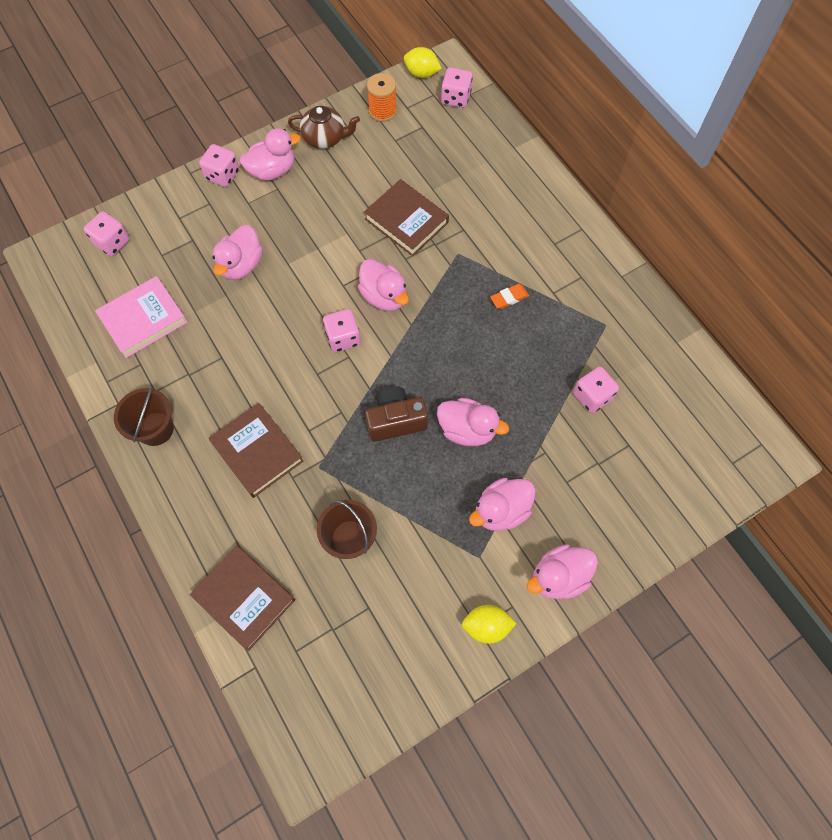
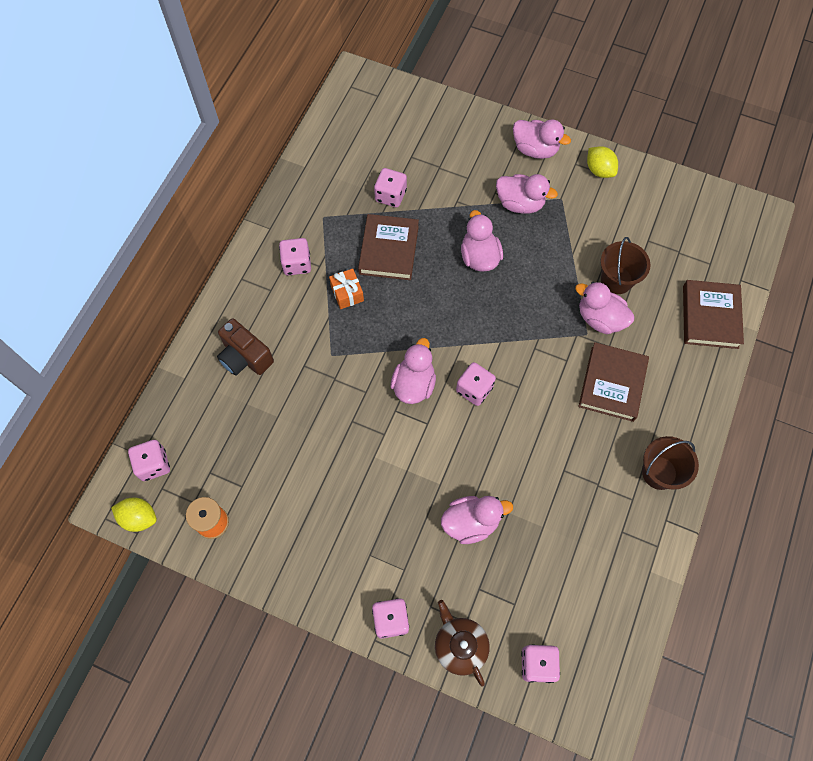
camera: 125 degrees left, 0 degrees up
(143, 319) = (584, 564): pink book -> none
(272, 170) = (353, 575): pink duck -> pink duck (600, 318)
(325, 138) = (281, 554): brown teapot -> brown teapot (460, 646)
(395, 420) = (510, 307): brown camera -> brown camera (245, 357)
(406, 221) = (327, 416): brown book -> brown book (389, 250)
(422, 73) = (139, 517): yellow lemon -> yellow lemon turned 60 degrees counterclockwise
(509, 298) = (347, 293): orange eraser -> orange gift
(568, 277) = (297, 264): none -> pink dice

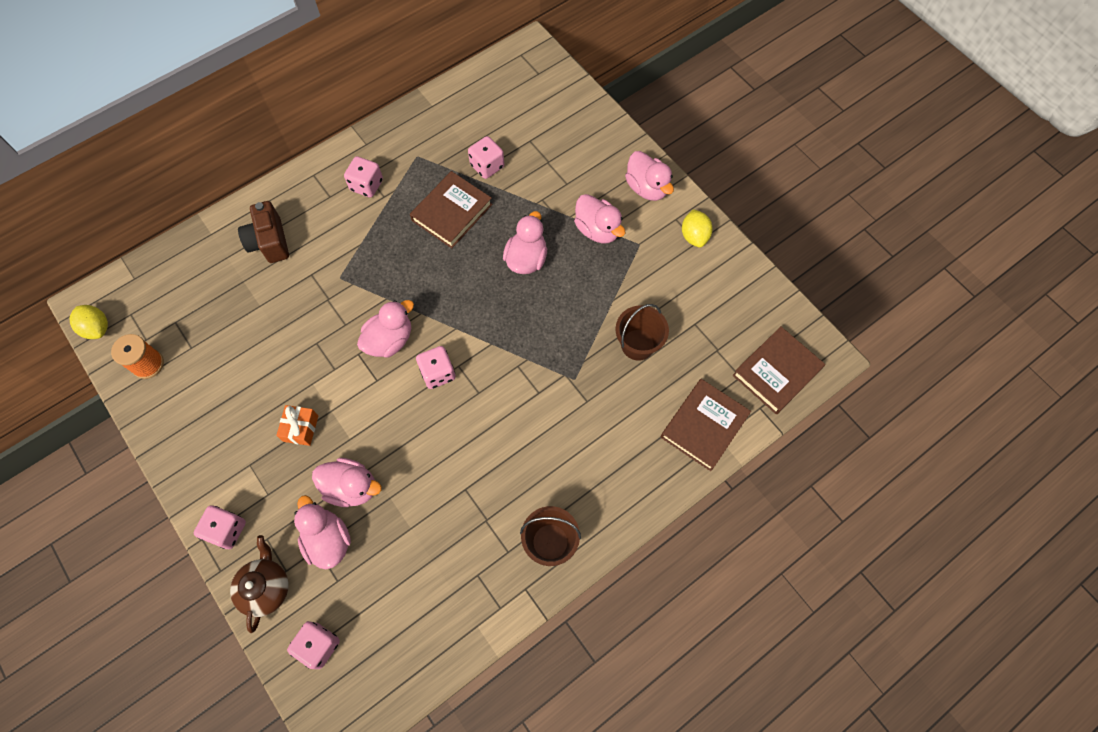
camera: 30 degrees right, 0 degrees up
(154, 464) = (138, 291): pink dice -> none
(347, 293) = (390, 232): orange gift -> orange gift (301, 428)
(600, 318) = (596, 371): pink duck -> pink duck (328, 540)
(612, 384) = (565, 436): brown book -> brown book (776, 372)

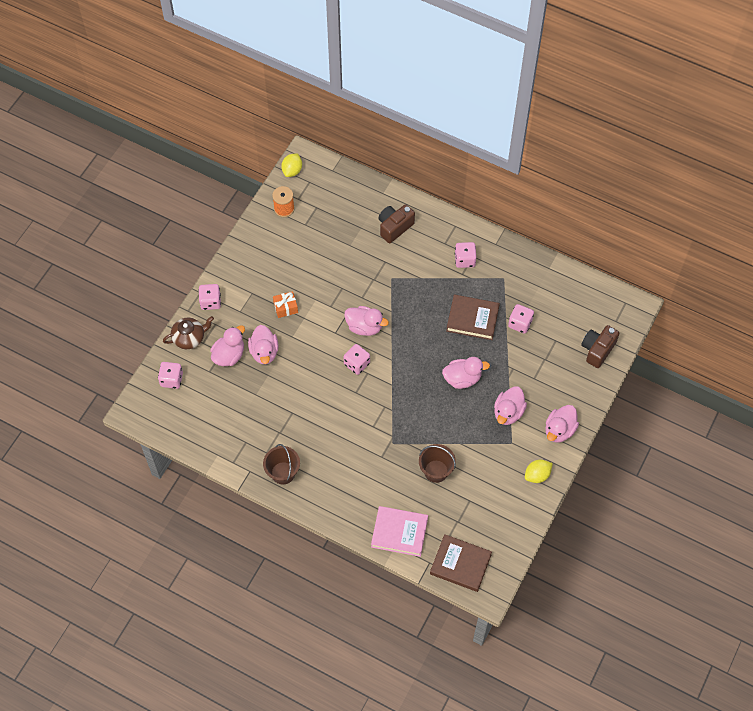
camera: 65 degrees right, 5 degrees down
(564, 106) = (597, 350): none -> brown camera
(704, 426) = (399, 532): brown book -> pink book

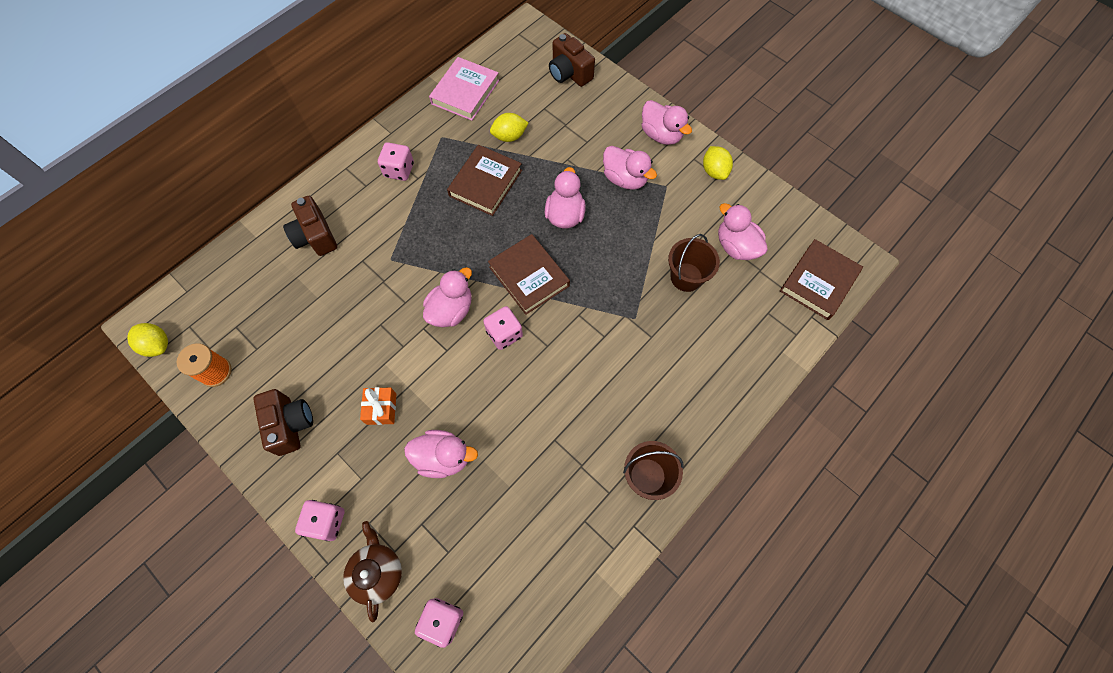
camera: 75 degrees left, 5 degrees up
(229, 355) = (430, 513): pink duck -> pink duck (736, 246)
(262, 262) = (290, 424): none -> brown camera
(399, 532) = (765, 342): pink book -> pink book (465, 92)
(404, 367) = (529, 276): none -> brown book
(520, 323) = (509, 136): pink dice -> yellow lemon

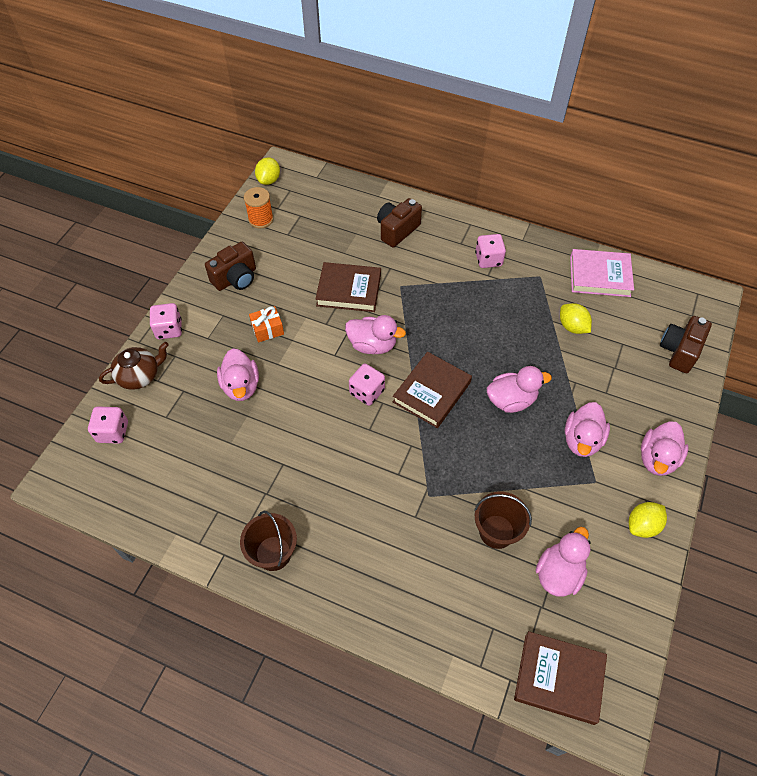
camera: 70 degrees right, 10 degrees down
(485, 183) = (510, 326): brown book -> brown book (349, 290)

